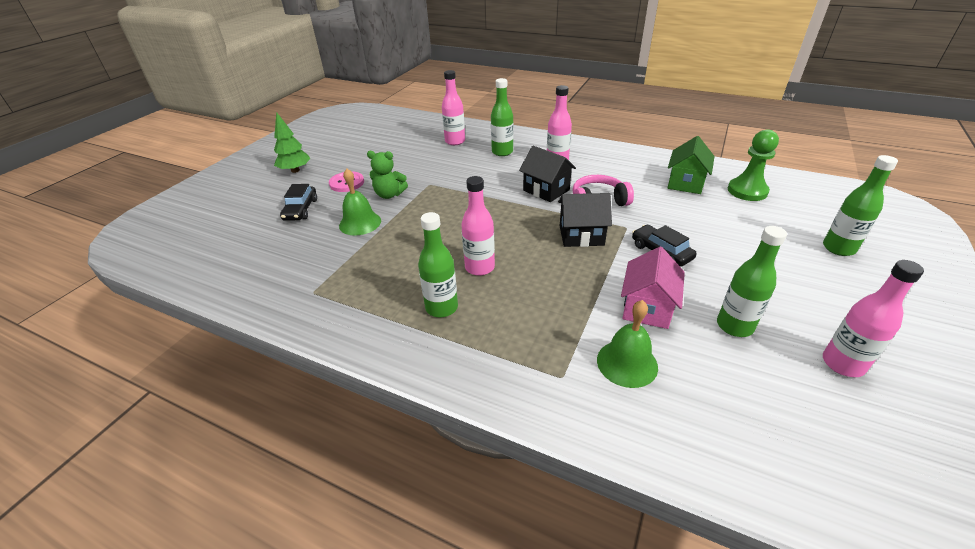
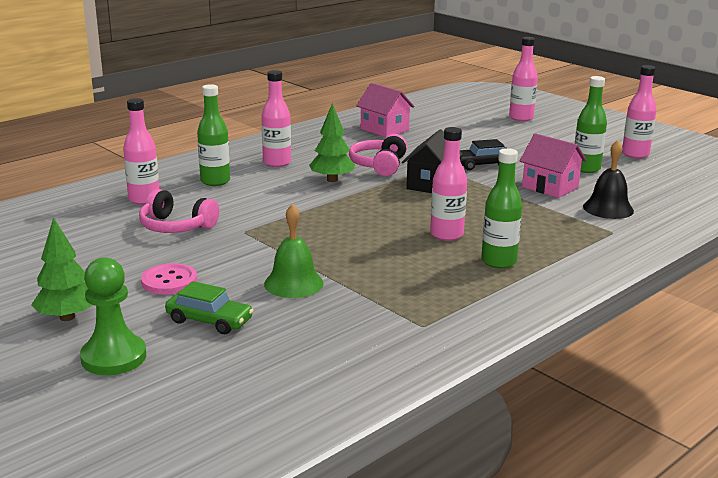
camera: 70 degrees left, 15 degrees down
(301, 209) = (209, 320): black car -> green car
(389, 195) = (241, 257): green teddy bear -> none
(422, 162) = (176, 227): none -> pink headphones
(546, 190) = (332, 180): black house -> green tree
(627, 363) = (608, 208): green bell -> black bell
(685, 183) = (384, 129): green house -> pink house
(747, 191) = (420, 116): green pawn -> green pawn (114, 357)
(838, 248) = (521, 118): green bottle -> pink bottle

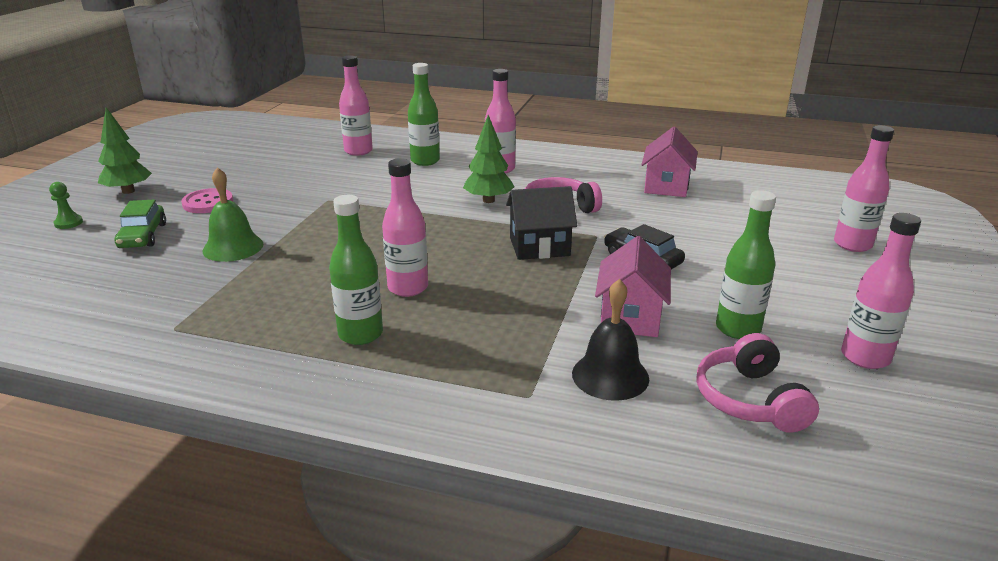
camera: 60 degrees right, 5 degrees up
(114, 357) = (68, 223): green pawn -> green pawn, size x0.50
(176, 227) = (314, 176): pink headphones -> pink headphones (749, 400)

